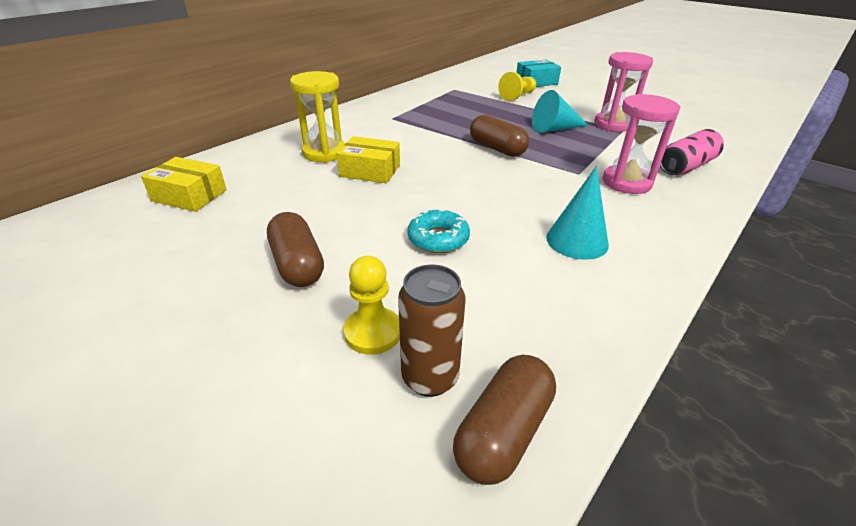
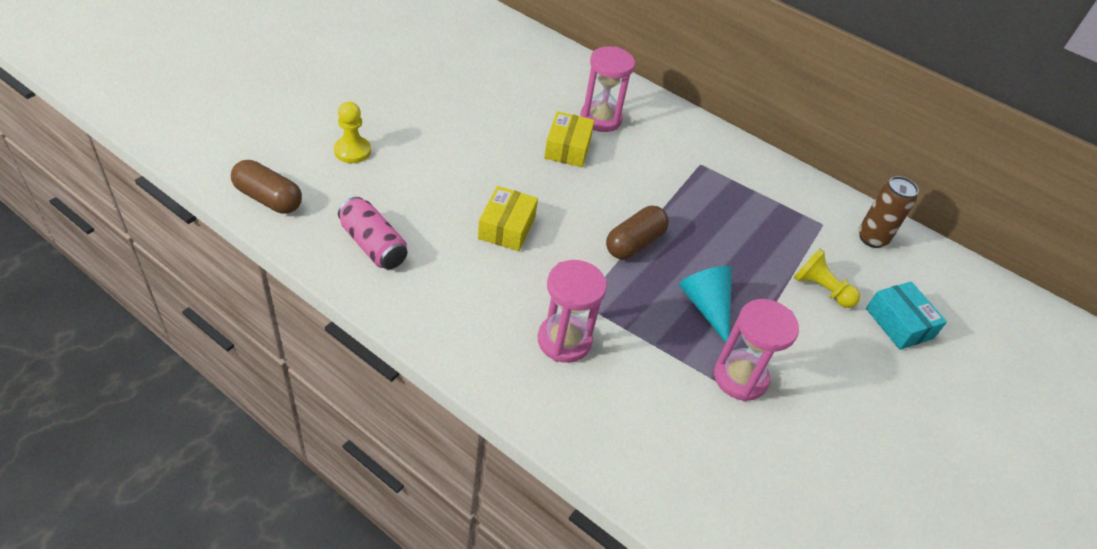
camera: 80 degrees right, 10 degrees up
(189, 195) = (515, 57): yellow box -> yellow box (506, 227)
(297, 264) = (424, 116): brown capsule -> none
(324, 153) = (600, 119): yellow hourglass -> pink hourglass
(430, 377) = (312, 173): brown can -> brown can (872, 238)
(438, 239) = (454, 185): turquoise donut -> none
(577, 241) = (450, 271): turquoise cone -> none
(686, 166) = (615, 417): pink can -> pink can (373, 245)

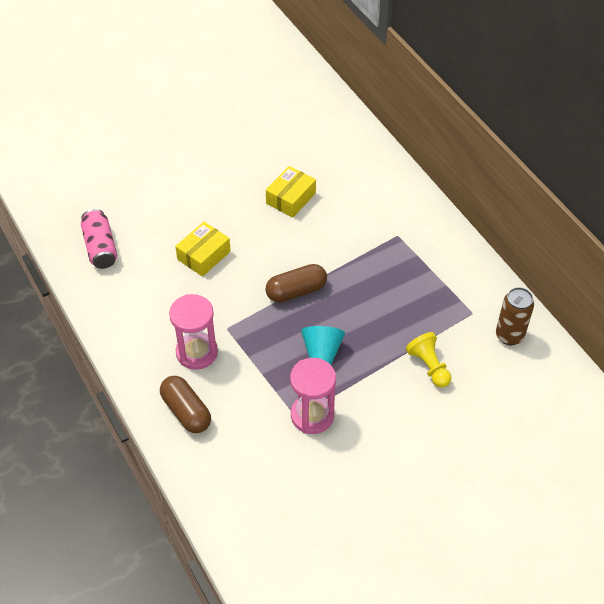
camera: 30 degrees right, 5 degrees up
(268, 199) = (46, 195): brown capsule -> brown capsule (186, 411)
(352, 151) = (122, 168): yellow pawn -> none
(600, 119) = (335, 177): pink hourglass -> none
(899, 323) = (478, 411): turquoise box -> none

